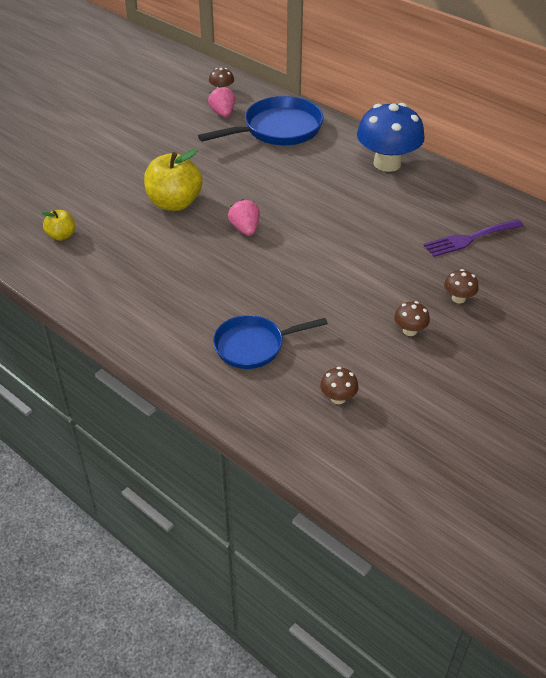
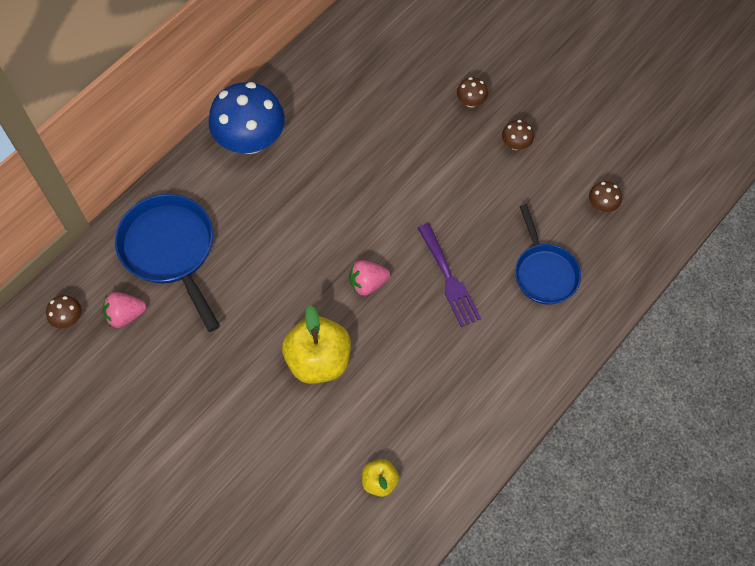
camera: 90 degrees left, 20 degrees up
(470, 239) = (384, 81): purple fork -> purple fork (449, 279)

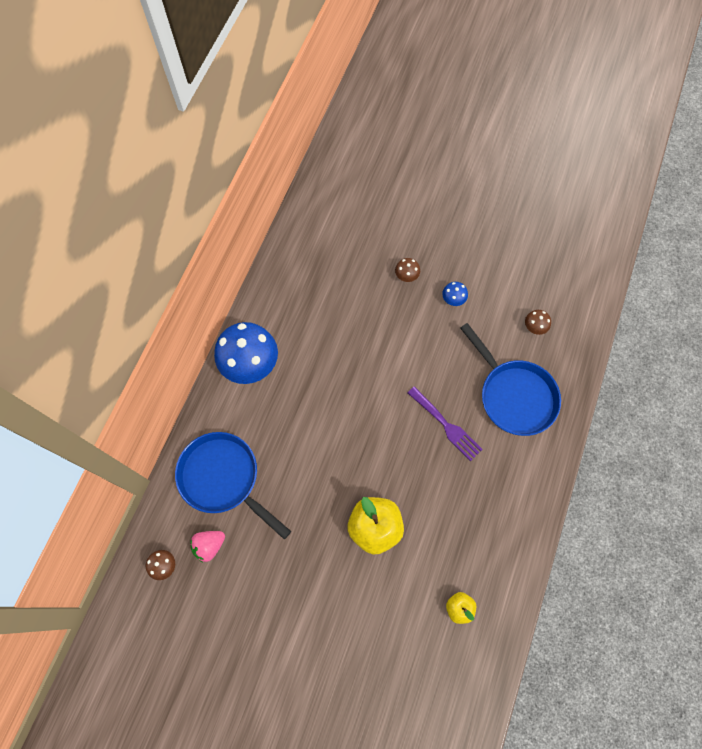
camera: 20 degrees left, 5 degrees up
(367, 283) = (387, 451): pink strawberry -> none
(515, 144) = (453, 299): brown mushroom -> blue mushroom
(544, 272) = (514, 396): blue pan -> blue pan, size x1.51

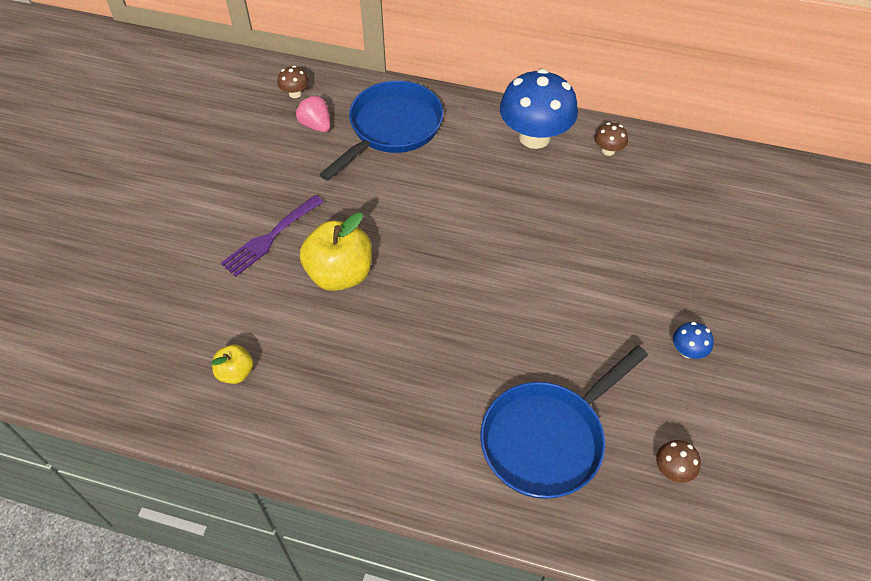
camera: 85 degrees right, 15 degrees down
(406, 276) = (708, 290): brown mushroom -> brown mushroom (608, 150)
(446, 425) = (486, 349): purple fork -> purple fork (270, 238)

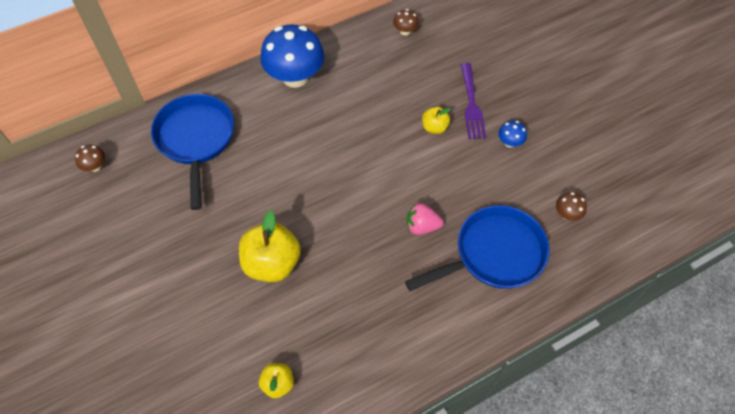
camera: 45 degrees left, 5 degrees up
(270, 238) = (197, 279): purple fork -> purple fork (471, 104)
(316, 125) = (138, 177): pink strawberry -> pink strawberry (422, 226)
(547, 439) = (494, 254): blue pan -> blue pan turned 120 degrees counterclockwise
(608, 150) = (347, 54): brown mushroom -> brown mushroom (405, 31)
(621, 276) = (434, 127): none -> yellow apple

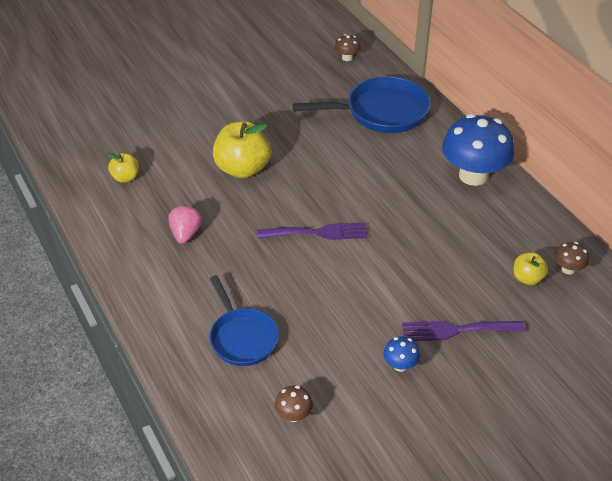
camera: 90 degrees right, 15 degrees down
(366, 196) = (317, 233): none -> purple fork
(422, 226) = (280, 277): pink strawberry -> pink strawberry (185, 234)
(434, 127) = (416, 292): yellow apple -> yellow apple (527, 278)
(494, 254) = (242, 337): blue pan -> blue pan, size x0.66

